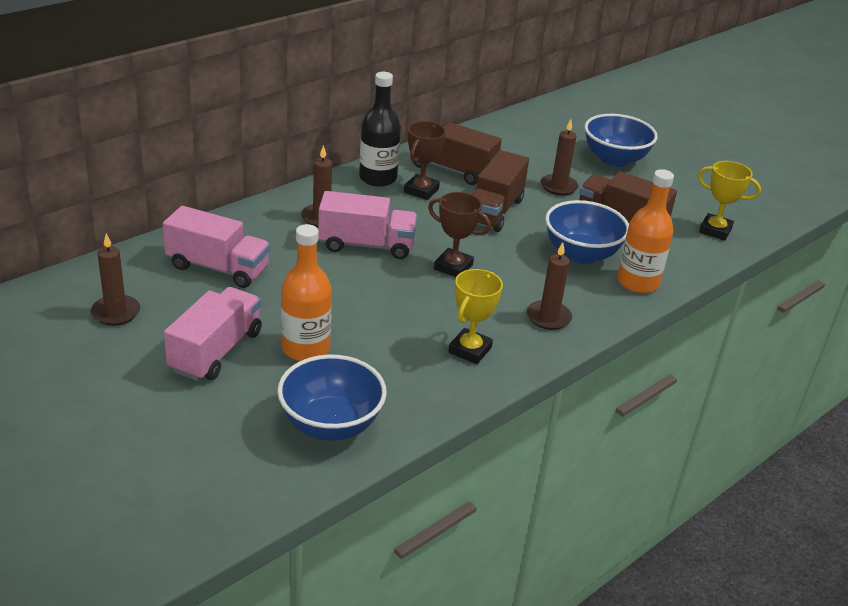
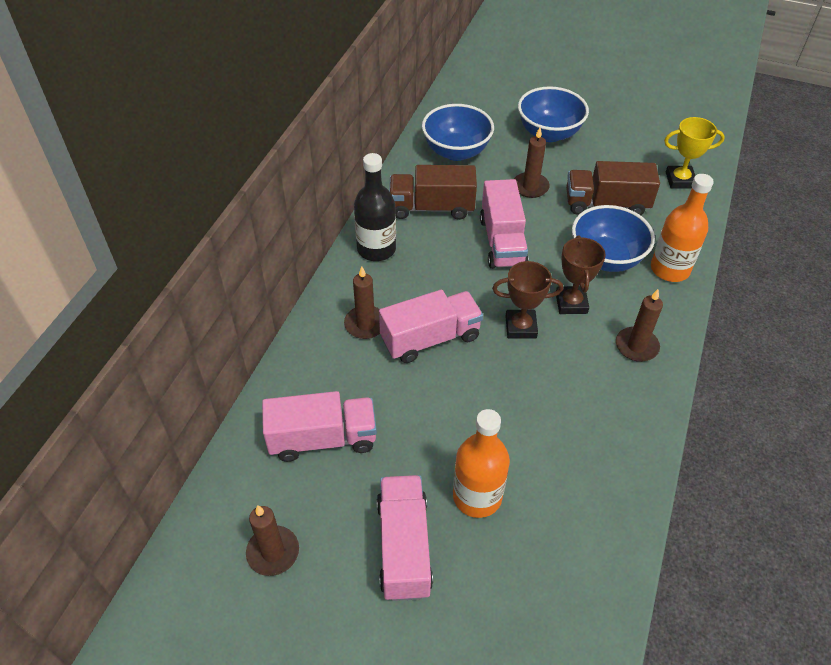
camera: 25 degrees left, 15 degrees up
(331, 425) = (568, 577): blue bowl -> blue bowl (456, 151)
(421, 190) = (424, 246): brown trophy -> brown trophy (571, 303)
(470, 350) = (607, 419): yellow trophy -> none
(494, 211) = (502, 241): brown truck -> pink truck

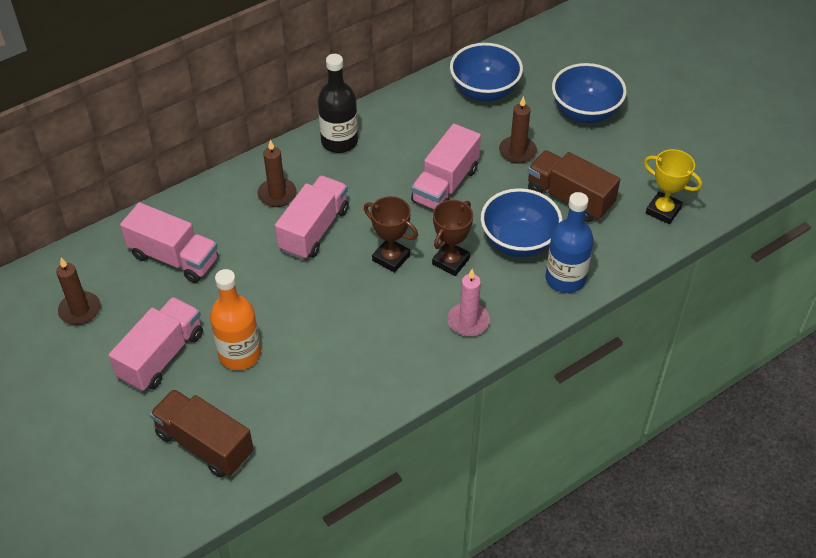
camera: 35 degrees right, 0 degrees up
(430, 338) = (314, 230): pink truck -> pink truck turned 75 degrees counterclockwise
(431, 208) = (415, 129): brown truck -> brown truck (204, 444)
(636, 346) = (468, 321): brown candle -> pink candle
(670, 269) = (565, 279): orange bottle -> blue bottle

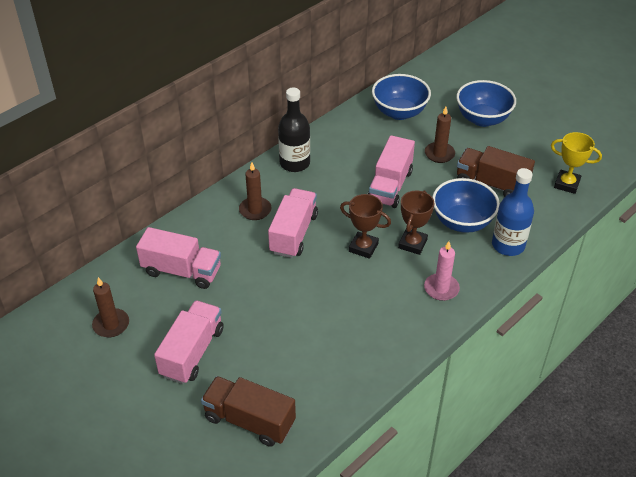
camera: 10 degrees left, 5 degrees down
(240, 354) = (259, 341): orange bottle -> none

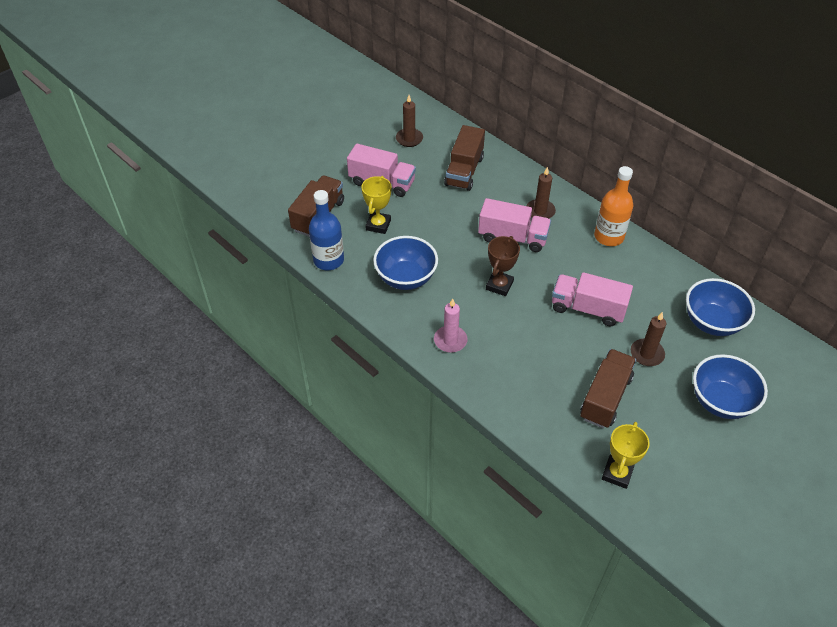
camera: 90 degrees right, 5 degrees up
(182, 271) = (464, 171): pink truck -> brown truck
(269, 354) = (378, 225): none -> yellow trophy
(294, 163) = (609, 237): black bottle -> orange bottle
(412, 244) = (507, 322): brown trophy -> none
(462, 222) = (542, 365): blue bowl -> blue bowl (406, 278)
(508, 245) = (511, 401): blue bottle -> blue bottle (328, 260)

